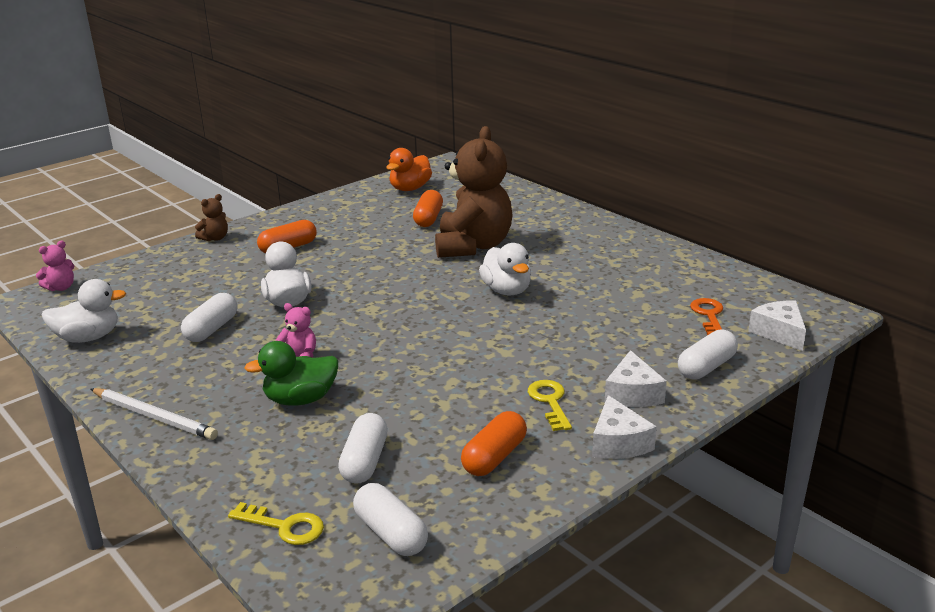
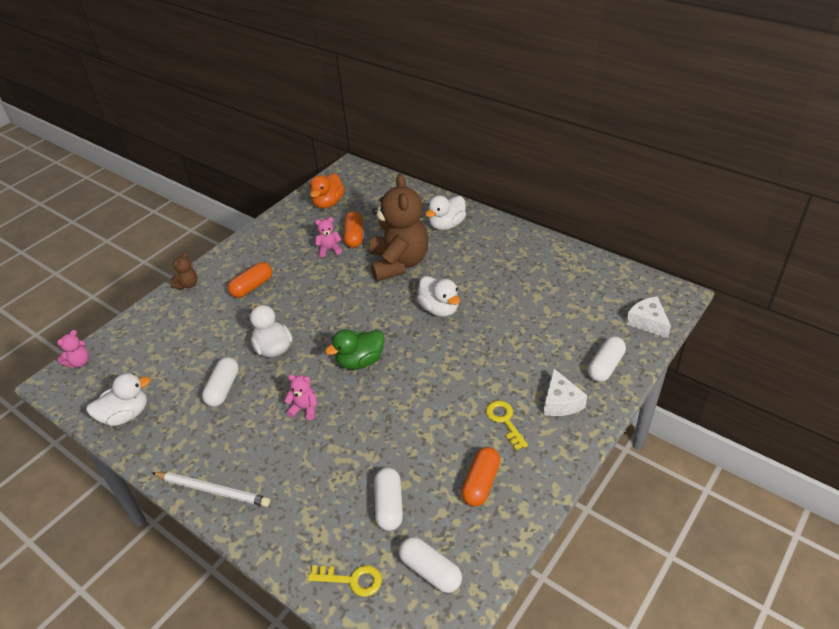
camera: 10 degrees left, 15 degrees up
(300, 399) = (320, 452): green duck -> green duck (360, 361)
(393, 226) = (329, 250): none -> pink teddy bear
(546, 220) = (447, 225): none -> white duck
(618, 443) = (563, 453): white cheese -> none
(709, 315) = (594, 312): orange key -> none

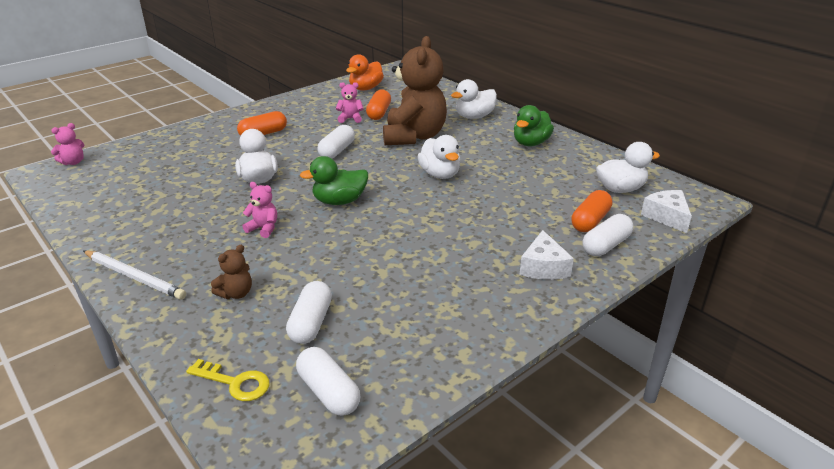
camera: 10 degrees right, 10 degrees down
(125, 415) = (89, 205): white duck -> white duck (620, 189)
(187, 285) = (204, 124): brown teddy bear -> brown teddy bear (236, 293)
(223, 389) = (192, 201): white capsule -> white capsule (337, 151)
(481, 483) = (423, 322): orange capsule -> orange capsule (590, 221)
(504, 421) = (473, 273): yellow key -> none
(509, 252) = (531, 143): none -> green duck

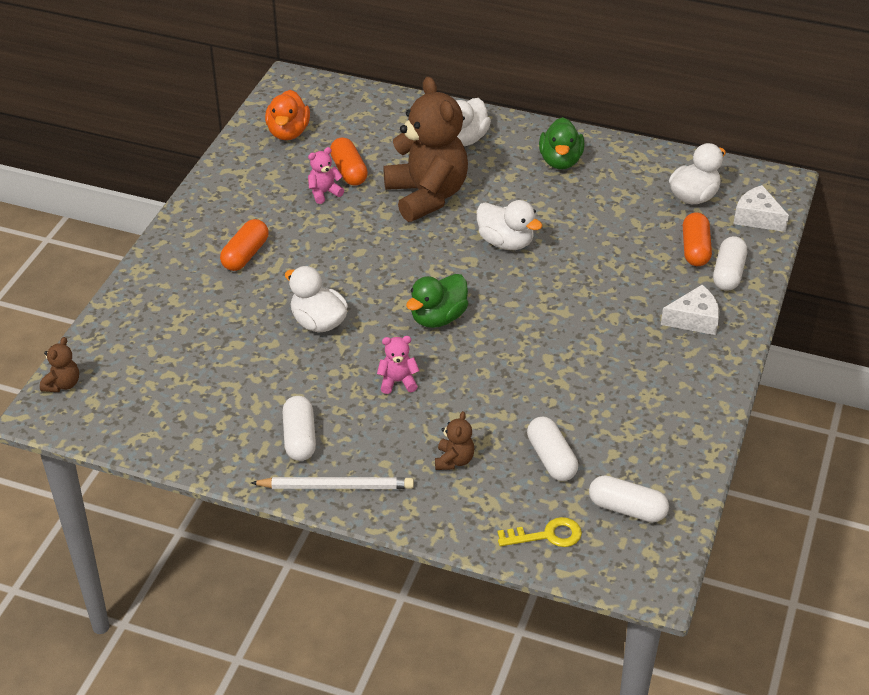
camera: 30 degrees left, 10 degrees up
(73, 162) = (62, 384): pink teddy bear -> brown teddy bear
(337, 151) = (362, 249): white capsule -> white capsule (299, 438)
(543, 267) = (694, 319): white cheese -> white cheese turned 75 degrees counterclockwise

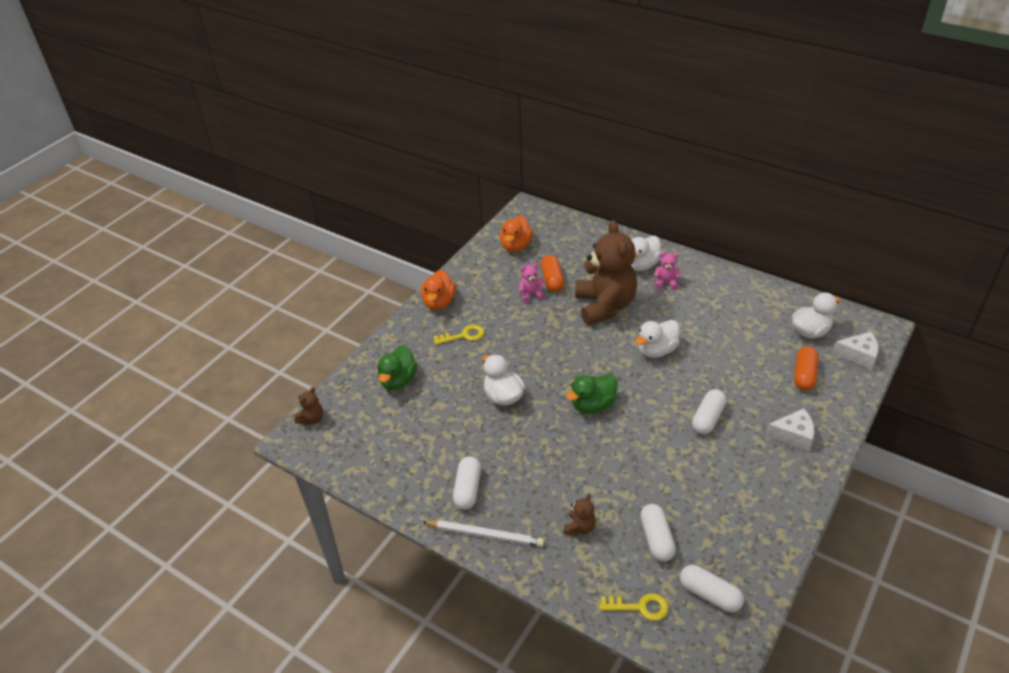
camera: 15 degrees right, 0 degrees up
(199, 217) = (439, 302): none -> orange duck
(245, 255) = (463, 335): orange capsule -> yellow key
(398, 382) = (551, 453): pink teddy bear -> pink teddy bear (666, 283)
(506, 242) = (656, 350): white duck -> white duck turned 90 degrees clockwise
(560, 161) = (710, 290): green duck -> green duck (398, 380)
(728, 273) = (828, 399): white capsule -> white capsule (708, 418)
(757, 218) = (858, 355): white cheese -> white cheese turned 135 degrees clockwise

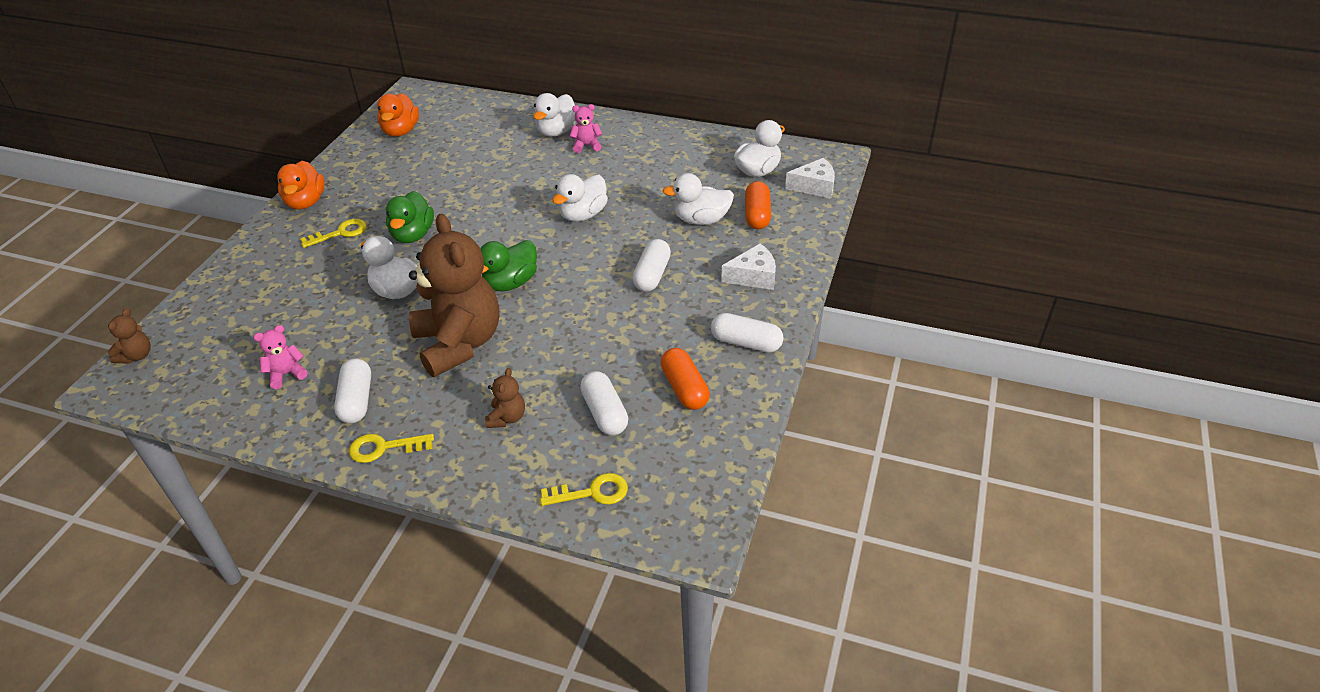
camera: 15 degrees left, 0 degrees up
(398, 380) = (256, 294): green duck -> green duck (413, 235)
(485, 534) = (384, 448): white pencil -> yellow key
(531, 294) = (423, 178): pink teddy bear -> pink teddy bear (286, 374)
(552, 280) = (448, 160): orange capsule -> orange capsule (684, 388)
(605, 306) = (516, 178): brown teddy bear -> brown teddy bear (459, 343)
(709, 595) = (677, 462): white capsule -> white capsule (746, 343)
(755, 372) = (701, 220): none -> white duck

